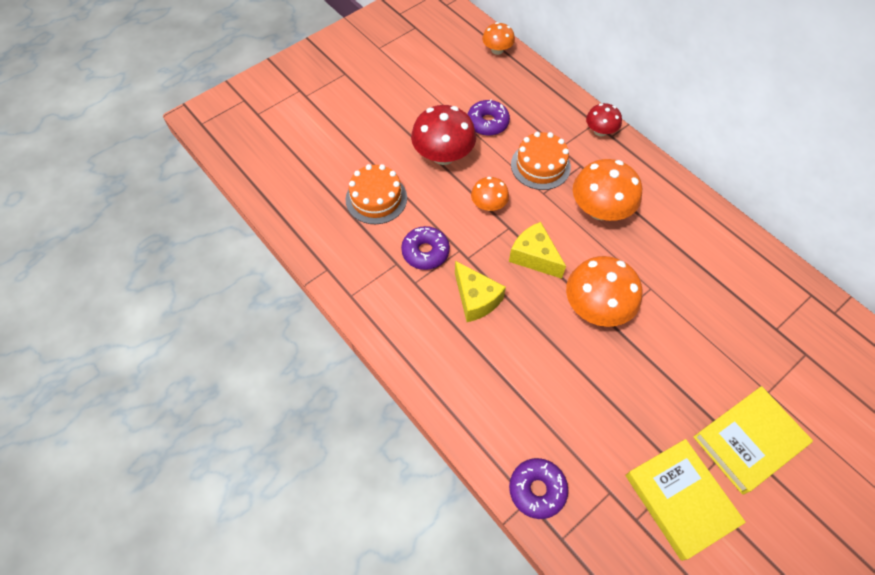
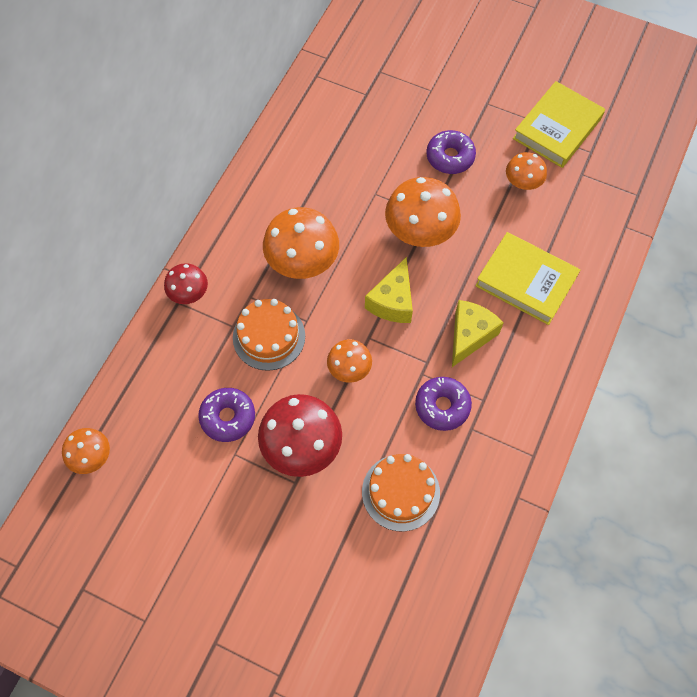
camera: 115 degrees left, 5 degrees up
(537, 490) = (613, 223): purple donut -> purple donut (450, 157)
(619, 425) = (523, 182): none -> orange mushroom
(748, 441) = (482, 96): yellow book -> yellow book (526, 281)

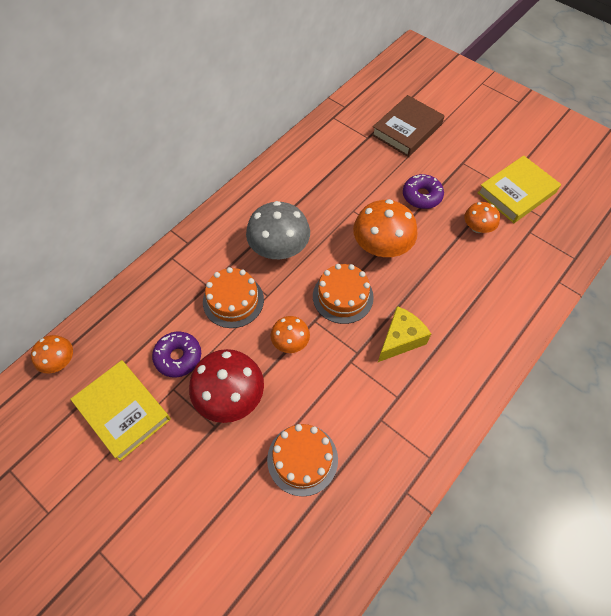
camera: 15 degrees right, 5 degrees down
(189, 293) = (182, 252): red mushroom -> none
(302, 261) = (279, 248): orange mushroom -> grey mushroom
(392, 301) = (343, 296): yellow cheese -> orange cake
(410, 73) = (406, 129): none -> brown book
(442, 406) = (360, 393): purple donut -> none
(526, 281) = (460, 306): yellow book -> yellow book (123, 411)

